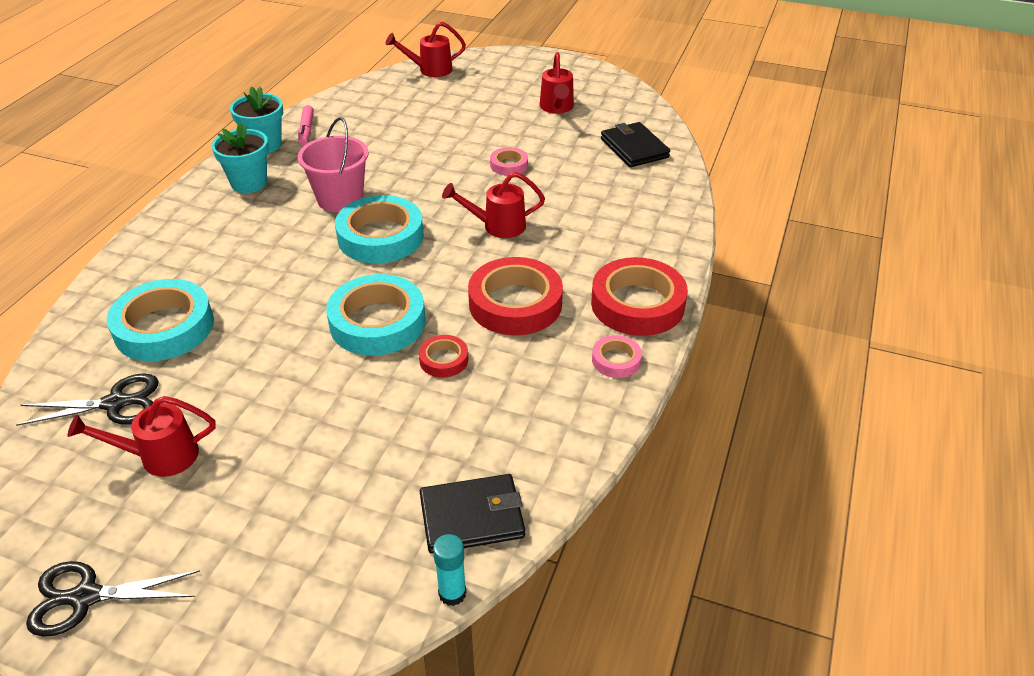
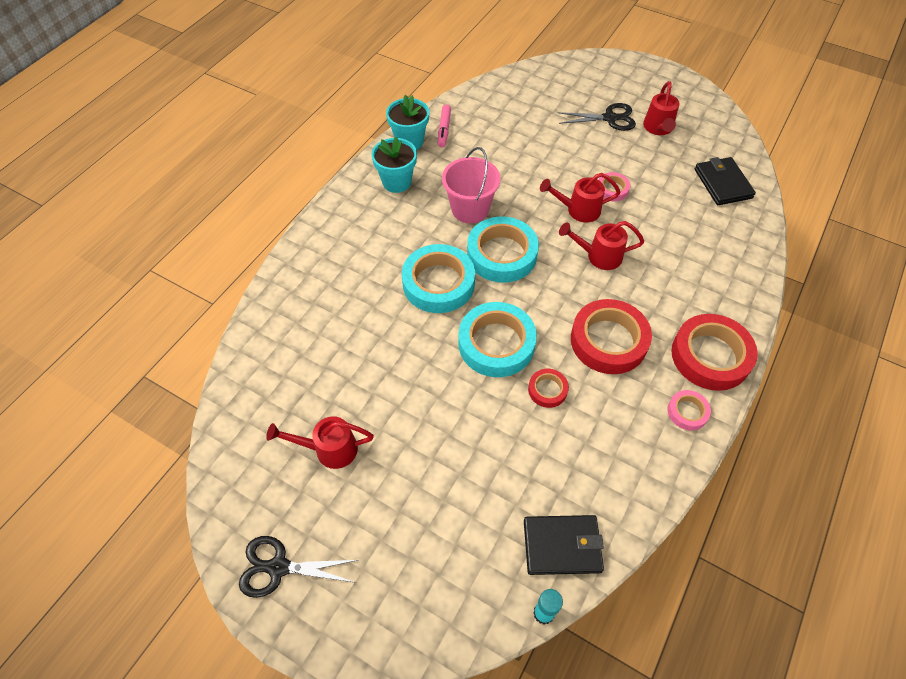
camera: 10 degrees right, 15 degrees up
(115, 403) = (295, 393): black scissors -> black scissors (609, 118)
(164, 327) = (331, 324): turquoise tape -> turquoise tape (438, 283)
(430, 70) = (550, 71): red watering can -> red watering can (578, 210)

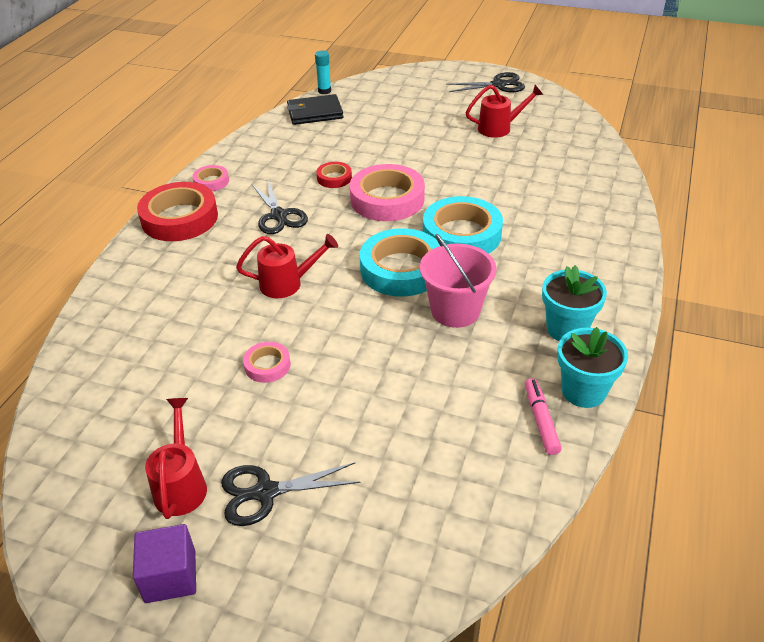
camera: 170 degrees right, 15 degrees down
(496, 344) = (387, 199): turquoise tape -> pink tape
(578, 210) = (314, 331): red watering can -> none
(608, 341) = (278, 215): red tape -> black scissors
(655, 91) = (170, 576): none -> purple cube
(722, 183) = (102, 400): black wallet -> none

